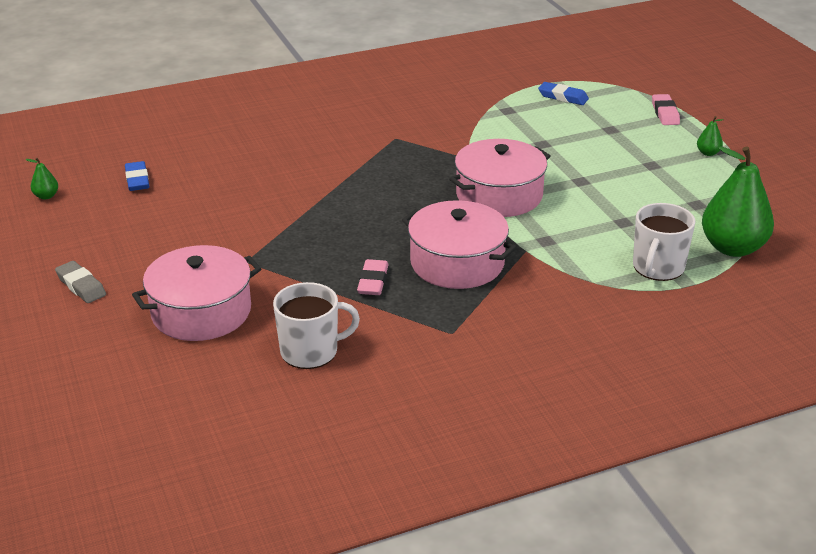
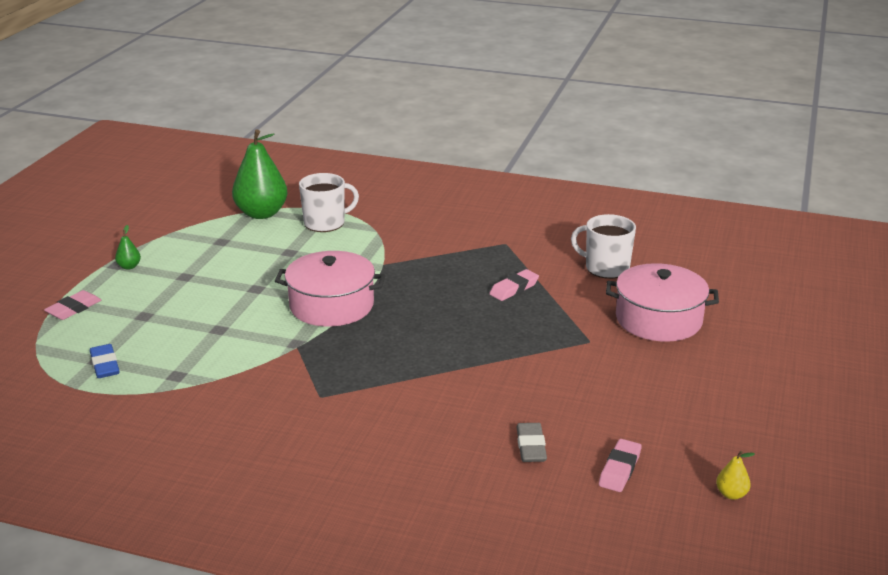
camera: 140 degrees left, 5 degrees down
(46, 196) = (731, 494): green pear -> yellow pear
(81, 286) = (743, 378): grey eraser -> grey eraser (531, 446)
(137, 180) = (619, 469): blue eraser -> pink eraser
(457, 263) = (440, 276): pink pot -> none

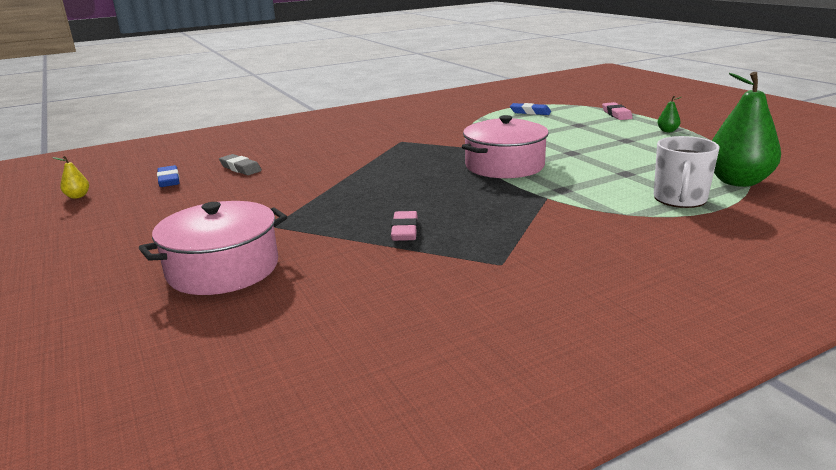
camera: 135 degrees right, 5 degrees down
(605, 268) = (349, 293): white mug -> none
(619, 469) = (169, 180): pink eraser -> blue eraser

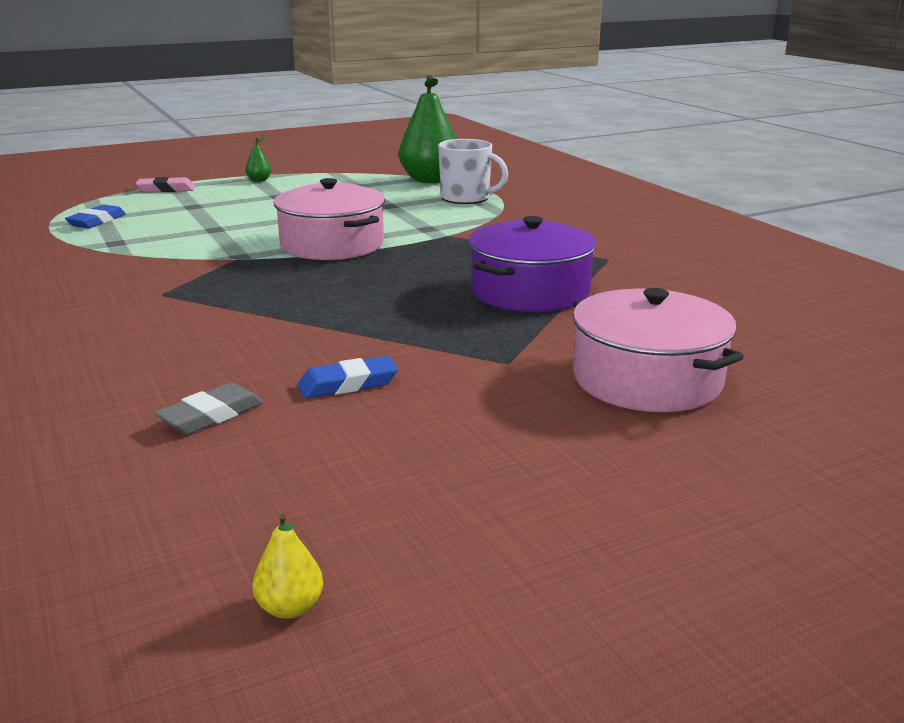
camera: 90 degrees left, 0 degrees up
(169, 180) = (237, 489): blue eraser -> blue eraser (348, 384)
(405, 230) = (530, 291): pink eraser -> purple pot

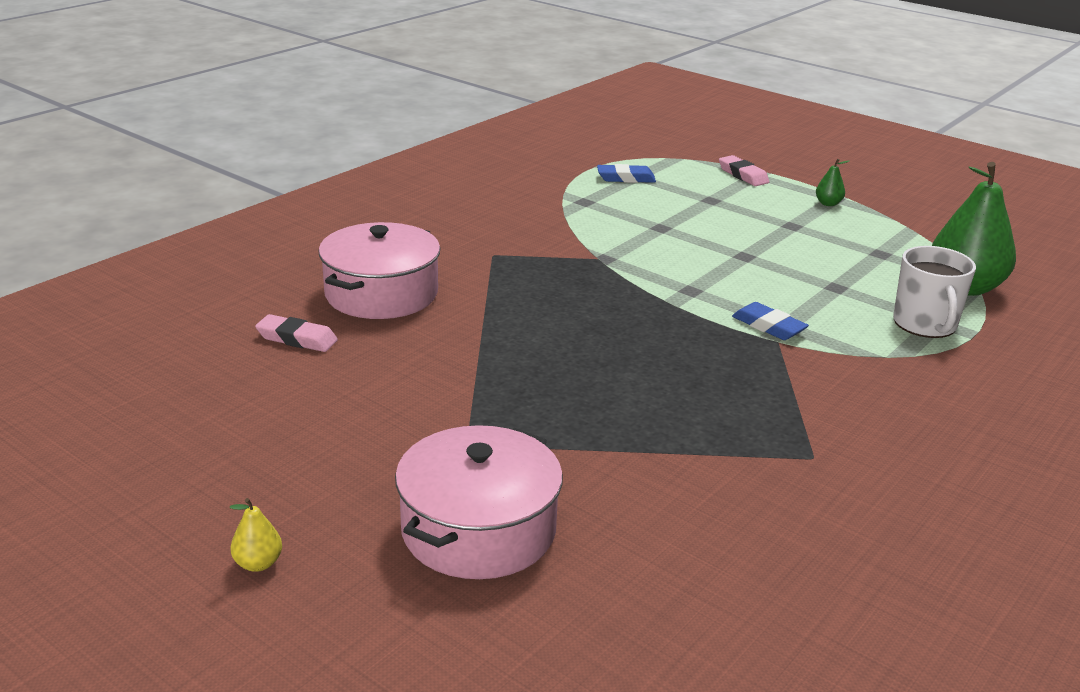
camera: 65 degrees right, 5 degrees up
(211, 415) = (297, 339): grey eraser -> pink eraser
(290, 608) = (75, 434): yellow pear -> yellow pear (258, 563)
(332, 245) = (680, 290): pink pot -> pink pot (381, 294)
(348, 384) = (377, 377): blue eraser -> blue eraser (768, 326)
(530, 291) = (654, 423): purple pot -> none

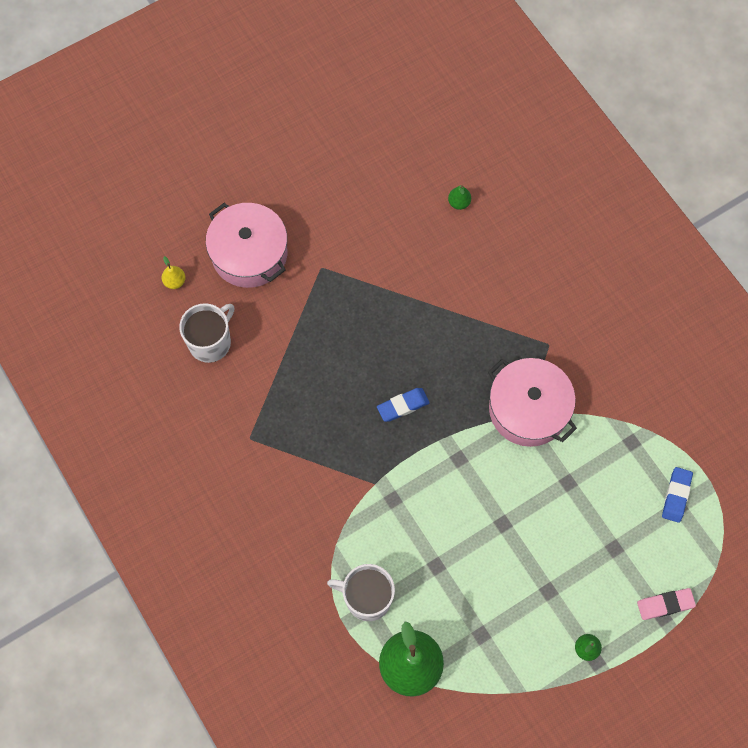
camera: 110 degrees right, 40 degrees up
(258, 563) = (258, 160): yellow pear -> yellow pear (175, 281)
(297, 339) = (459, 203): pink eraser -> green pear
(381, 294) = (506, 260): pink pot -> pink pot (528, 409)
(683, 537) = (210, 342): none -> white mug
(768, 326) = (395, 487): blue eraser -> blue eraser (403, 406)

